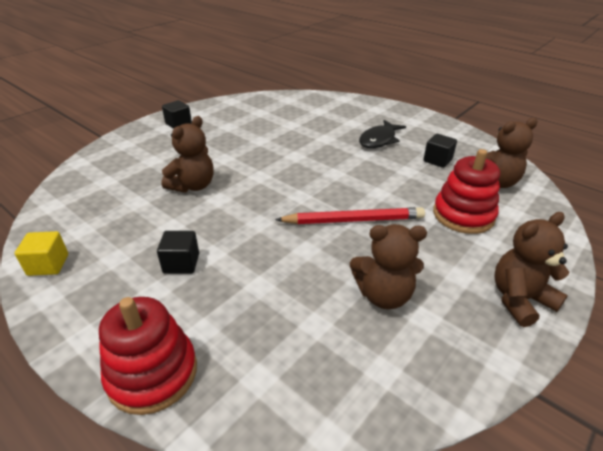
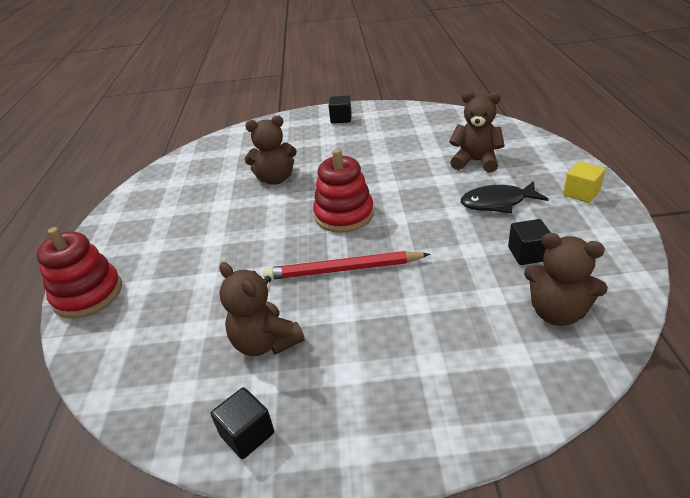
camera: 50 degrees right, 0 degrees up
(48, 265) = (134, 197): yellow cube -> yellow cube (581, 193)
(181, 263) = (189, 235): black cube -> black cube (247, 434)
(354, 220) = (342, 269): red pencil -> red pencil turned 135 degrees clockwise
(463, 215) = (451, 324): red stacking toy -> red stacking toy (344, 215)
(519, 300) = (363, 431): brown teddy bear -> brown teddy bear (475, 161)

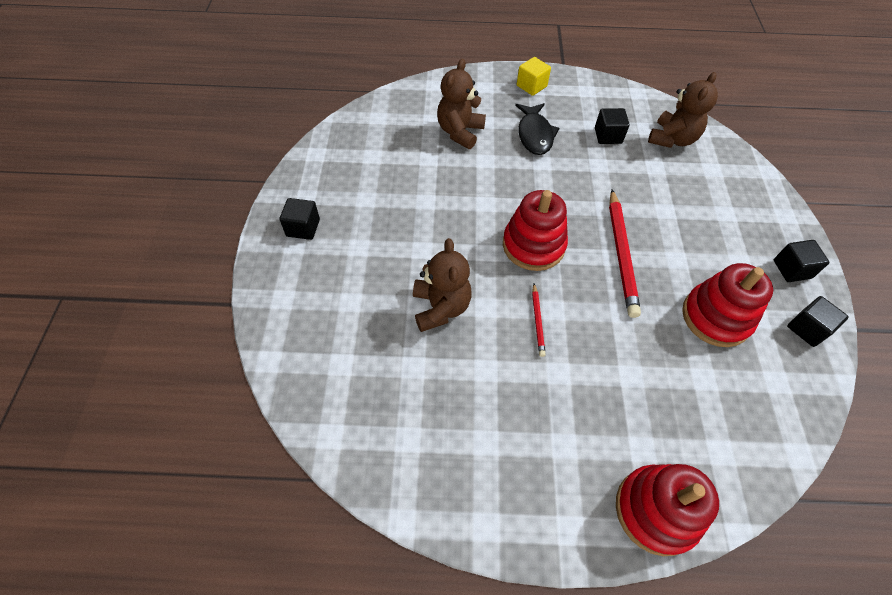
camera: 90 degrees left, 20 degrees up
(262, 224) = (537, 321): none -> red pencil
(265, 342) = (716, 317): brown teddy bear -> red stacking toy
(343, 431) = (792, 269): none -> black cube

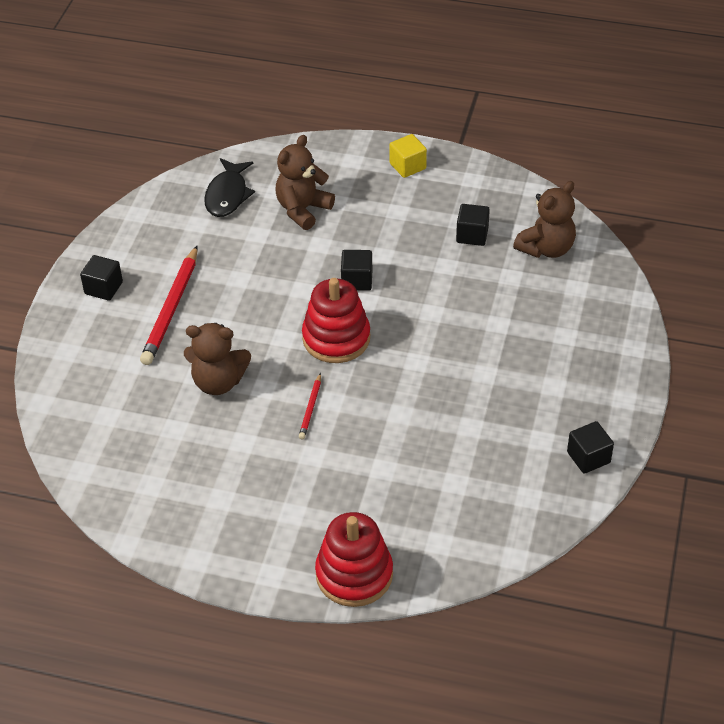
camera: 15 degrees right, 10 degrees down
(440, 307) = (218, 382): brown teddy bear -> brown teddy bear turned 90 degrees clockwise
(535, 135) = (387, 223): black fish -> black fish (227, 195)
(621, 254) = (426, 360): red pencil -> red pencil (171, 309)
(716, 317) = (497, 432): red stacking toy -> none
(792, 269) = (606, 401): black cube -> black cube (357, 280)

